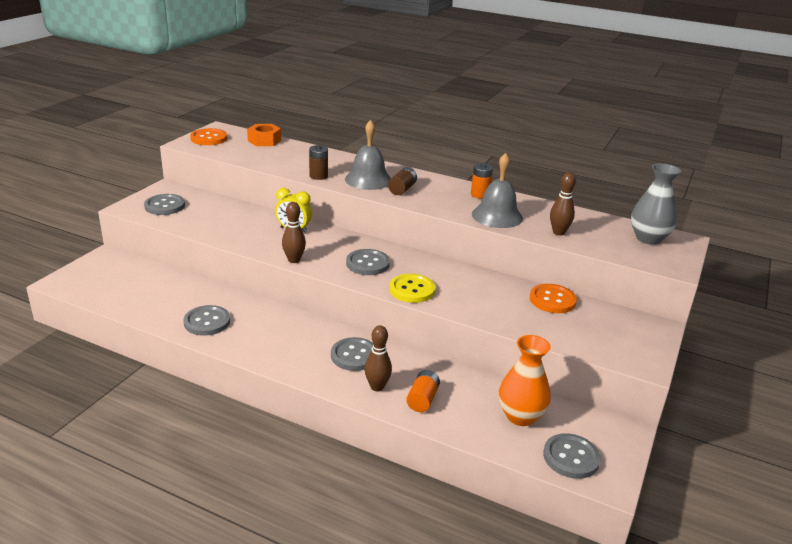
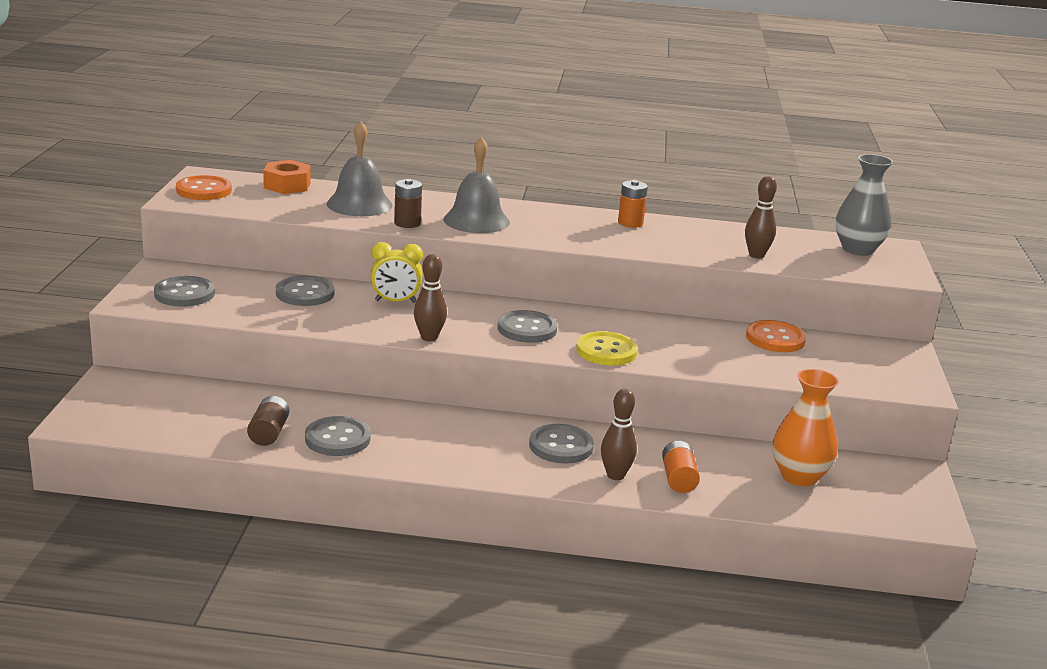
camera: 20 degrees left, 5 degrees down
(402, 189) = (530, 227): brown battery -> brown battery (269, 433)
(497, 216) = (671, 245): grey bell -> grey bell (359, 204)
(571, 457) = (880, 507): grey button -> grey button (305, 293)

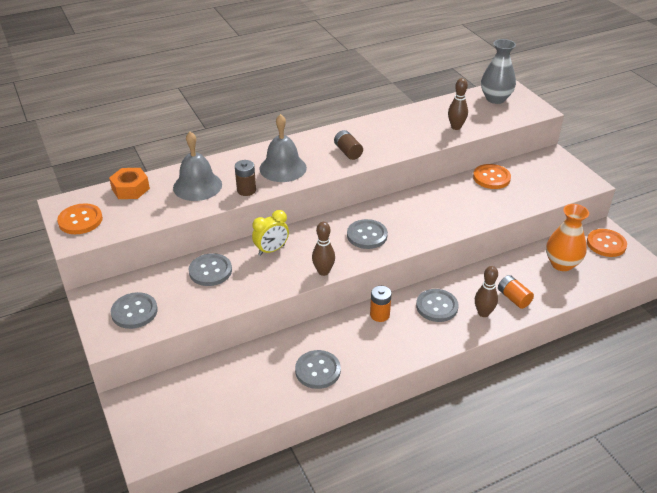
camera: 30 degrees left, 15 degrees up
(269, 433) = (274, 389): brown battery -> brown battery (348, 152)
(606, 351) = (425, 232): yellow button -> none
(630, 223) = (366, 129): orange battery -> orange battery (379, 315)
(900, 484) = (606, 244): none -> orange button

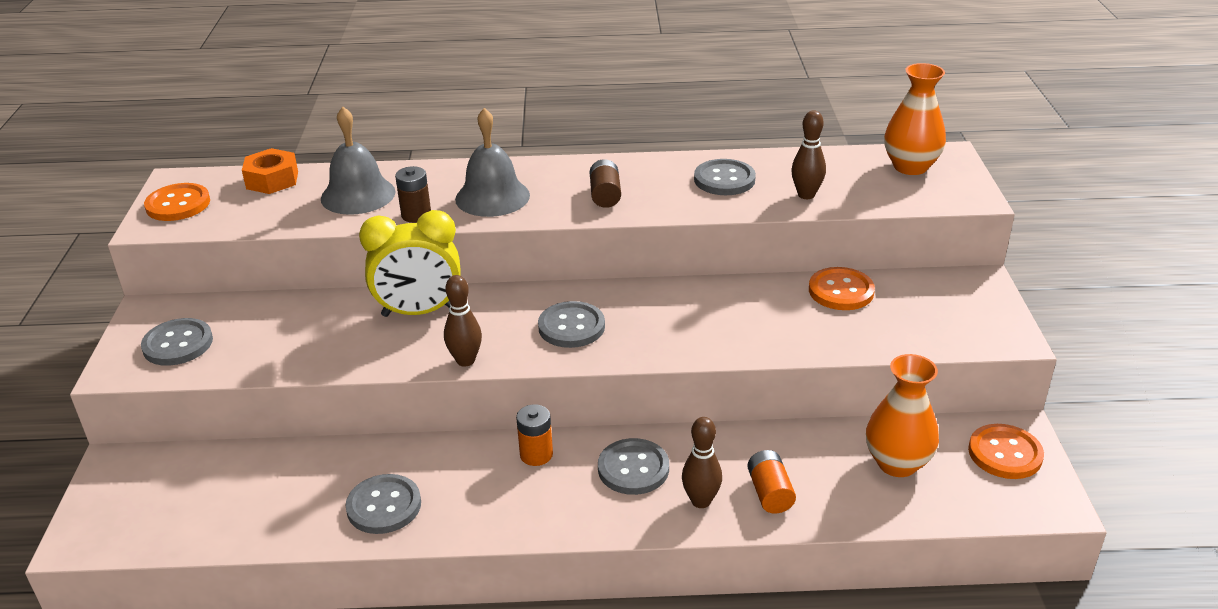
camera: 25 degrees right, 5 degrees down
(210, 271) = (315, 318): grey button -> grey button (724, 179)
(271, 250) = (419, 312): yellow clock -> yellow clock, size x1.60
(495, 99) = (910, 167): grey vase -> orange vase

